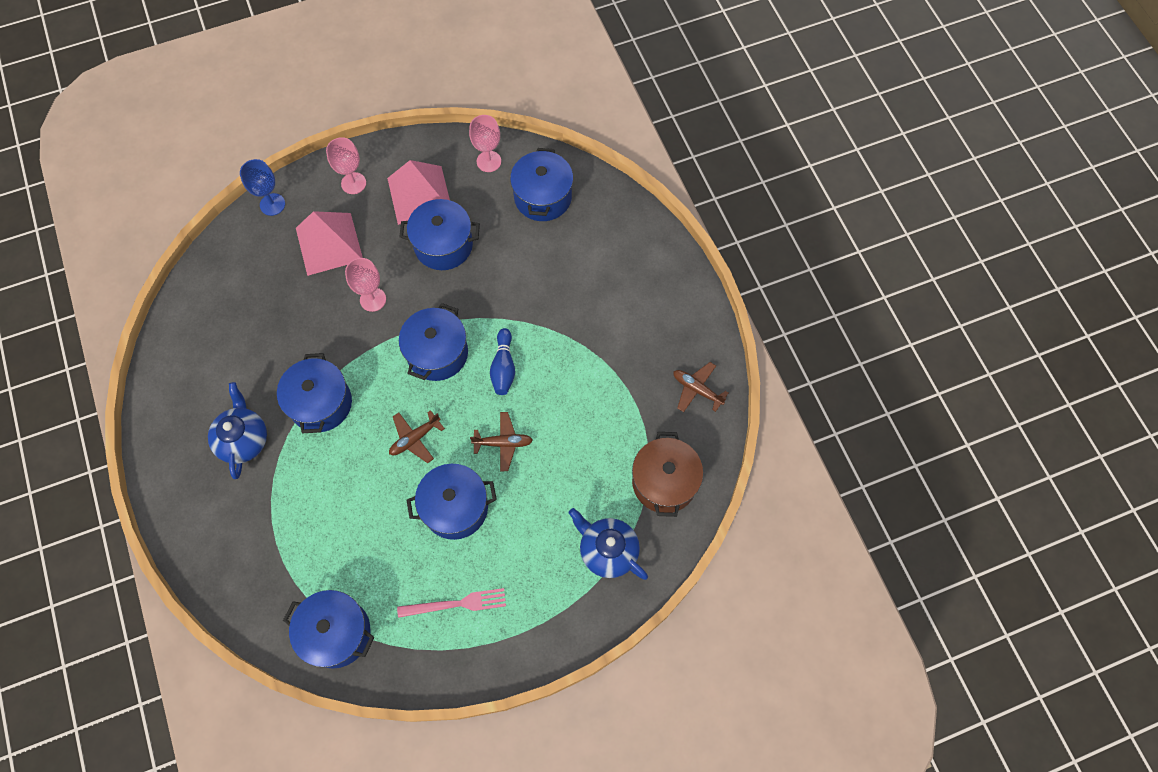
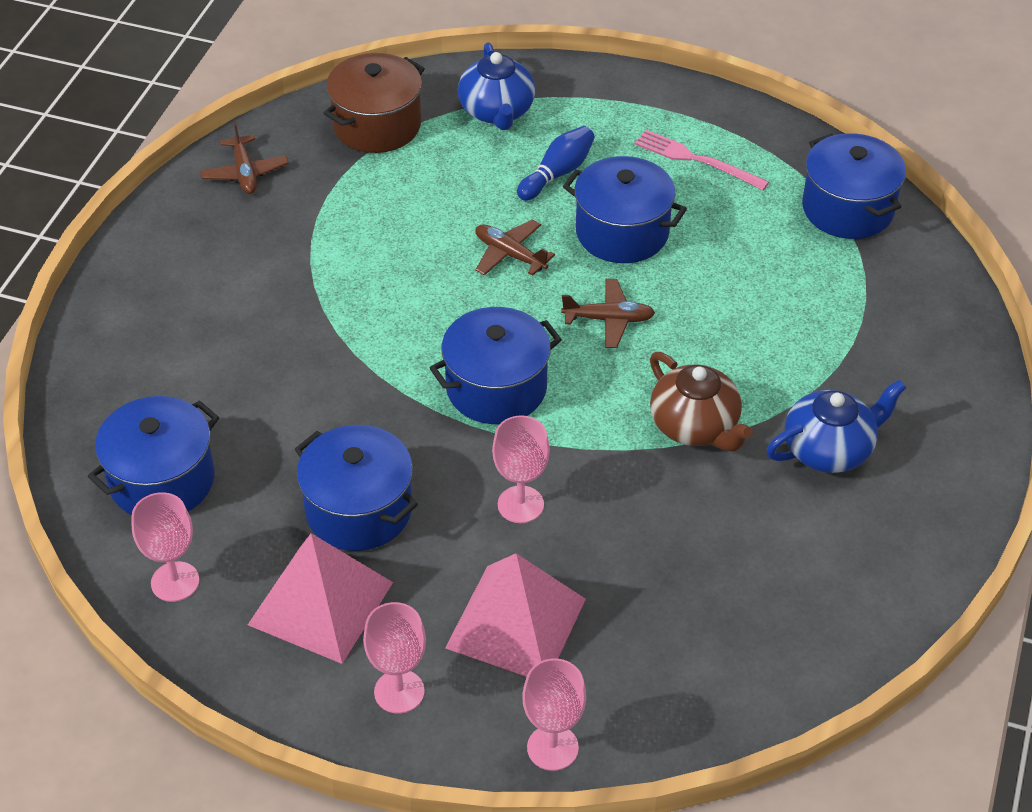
camera: 140 degrees left, 20 degrees down
(243, 439) = (829, 449): blue teapot -> blue teapot turned 150 degrees counterclockwise
(272, 204) = (552, 747): blue goblet -> pink goblet
(321, 403) = (695, 426): blue pot -> brown teapot
(503, 367) = (432, 323): blue bowling pin -> blue bowling pin (557, 173)

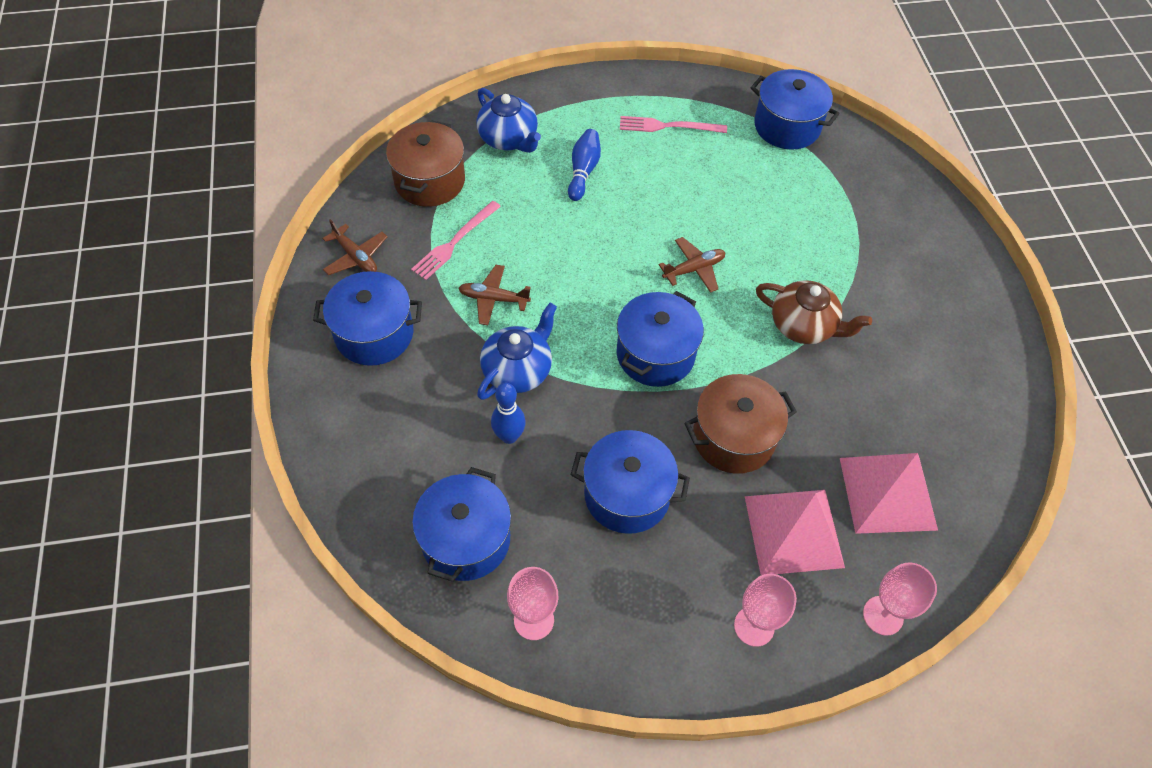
camera: 30 degrees left, 10 degrees up
(277, 404) = (509, 436): none -> blue bowling pin
(320, 603) = (651, 584): pink pyramid -> pink pyramid (887, 493)
(359, 195) = (455, 242): none -> pink fork
(510, 254) = (594, 246): brown plane -> brown plane (493, 299)
(520, 504) = (733, 437): pink goblet -> brown pot
(622, 232) = (657, 199): blue pot -> blue pot (374, 334)
(829, 449) = (896, 305): blue teapot -> blue teapot (518, 370)

